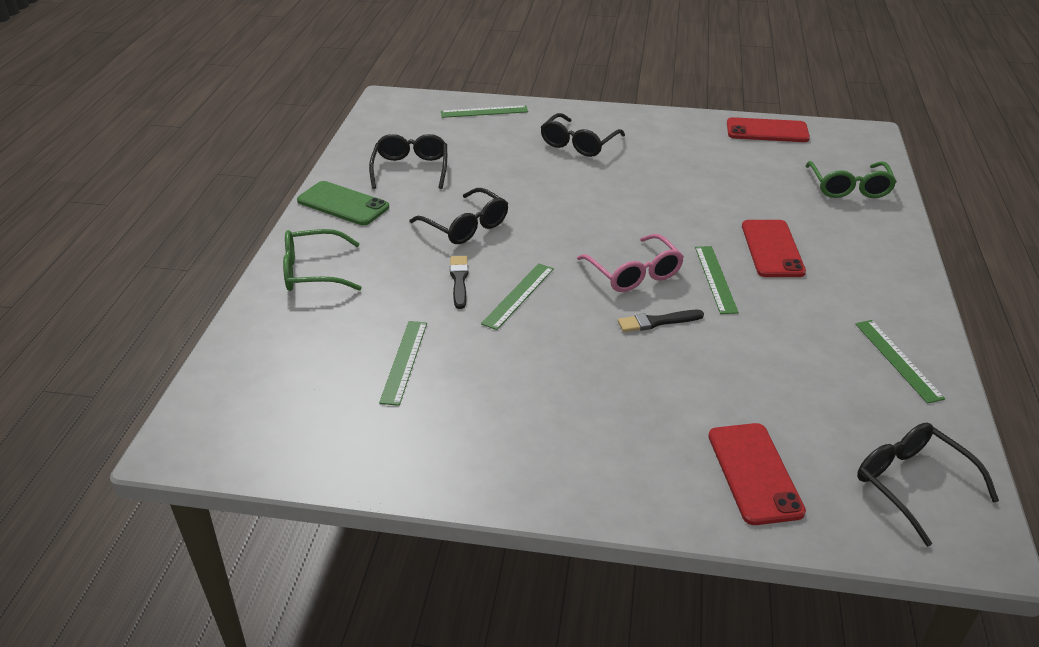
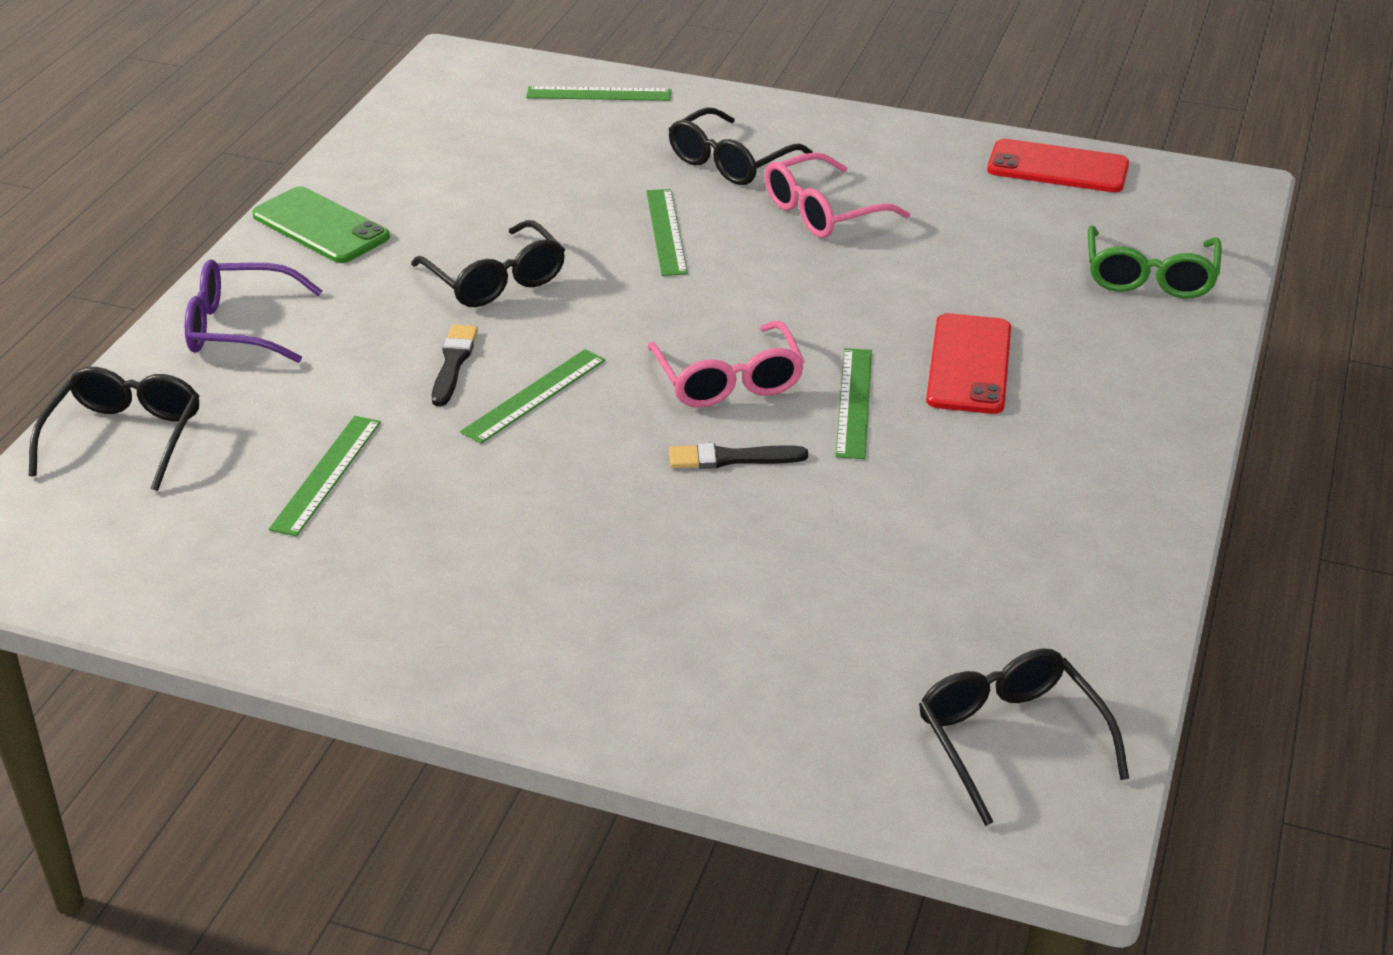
camera: 10 degrees right, 0 degrees up
(313, 272) = (239, 327): green glasses -> purple glasses
(411, 169) = (445, 179): black glasses -> black glasses (125, 437)
(645, 168) = (822, 212): none -> pink glasses
(754, 473) = (777, 693): red phone -> none
(897, 360) = (1085, 558): green ruler -> green ruler (666, 231)

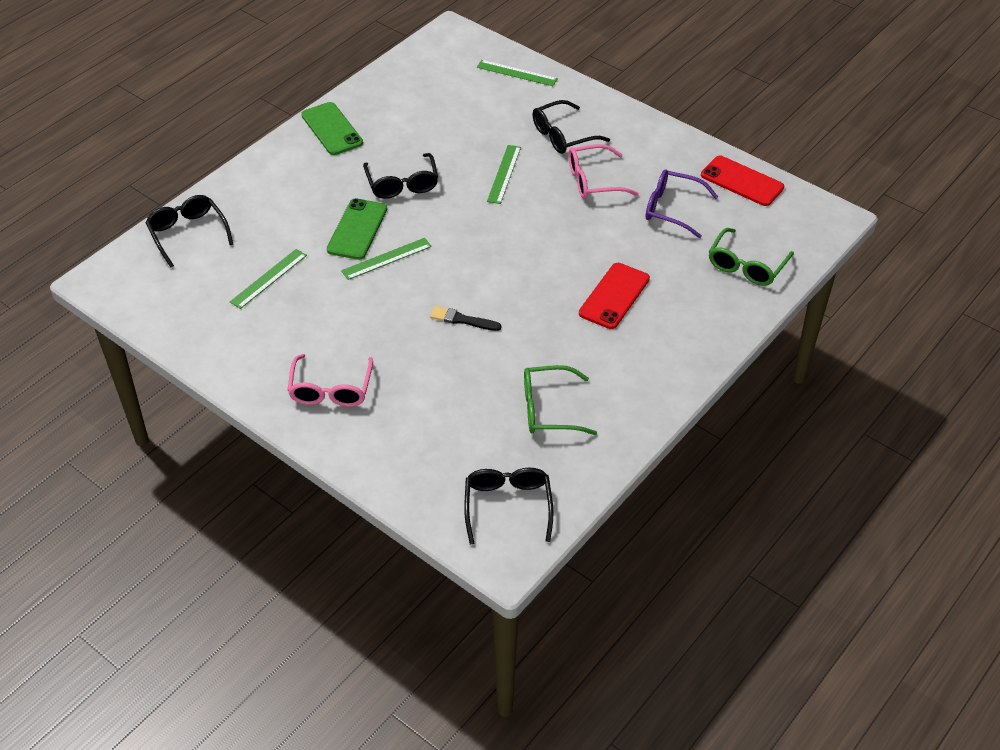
camera: 20 degrees right, 10 degrees up
(125, 437) = (188, 233): black glasses -> black glasses turned 60 degrees counterclockwise
(239, 327) = (266, 182): purple glasses -> purple glasses (672, 209)
(453, 363) = (357, 229): black brush -> green phone
(728, 381) = (486, 274): pink glasses -> pink glasses (331, 390)
(854, 402) = (541, 303): green ruler -> none
(975, 561) = (548, 409): none -> green glasses

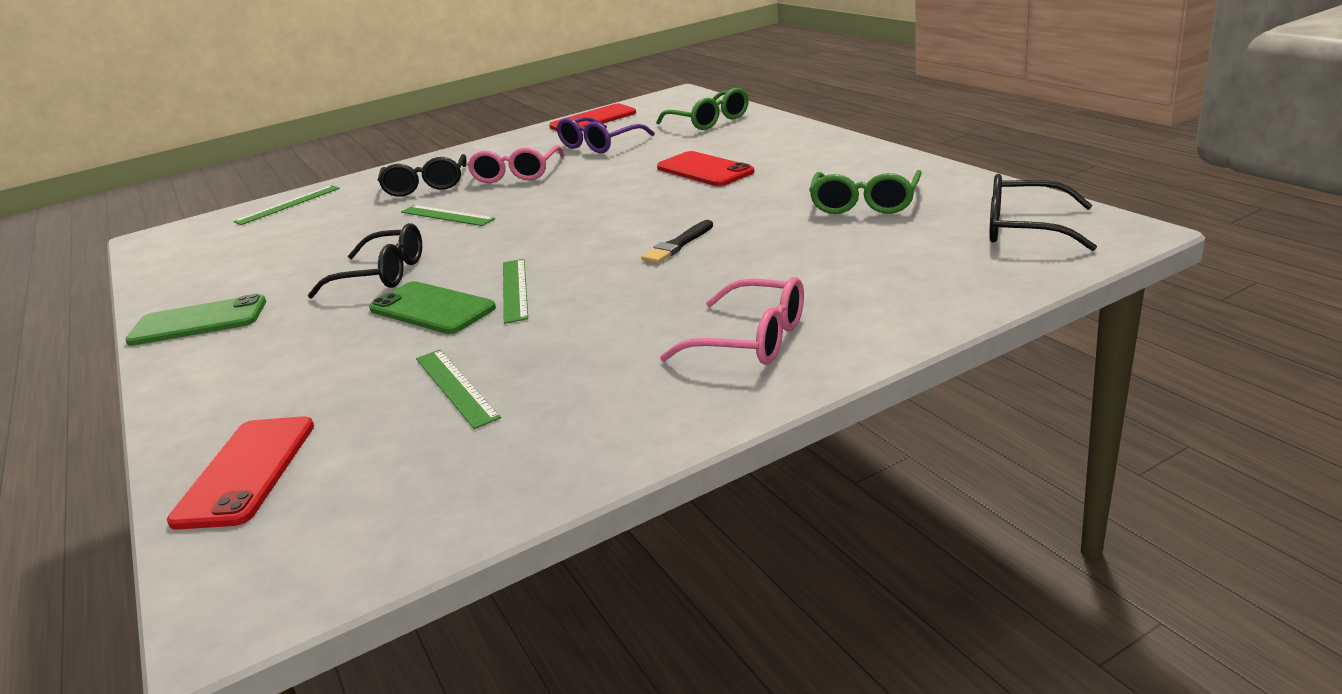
camera: 65 degrees left, 20 degrees down
(188, 233) = (246, 472): black glasses -> red phone

